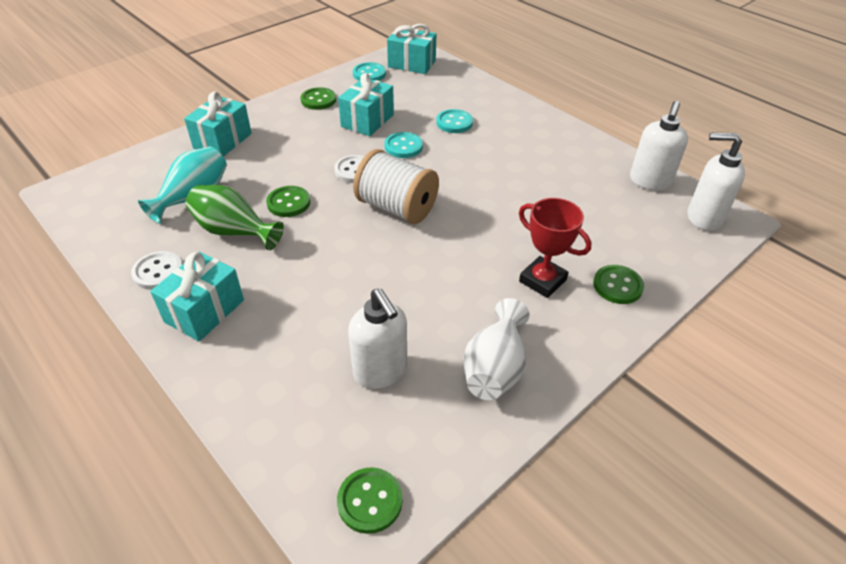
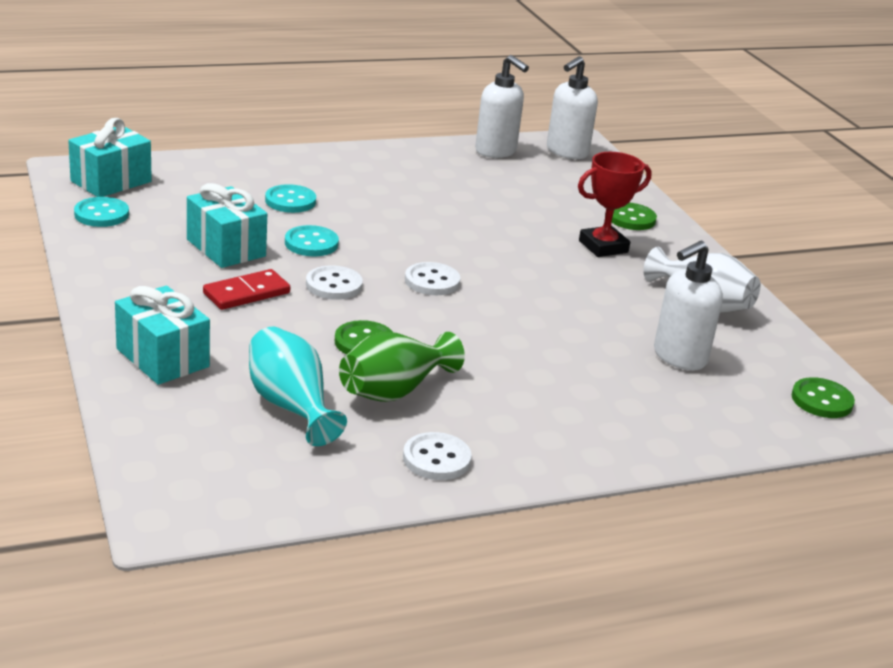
camera: 70 degrees left, 15 degrees down
(204, 311) = (532, 438): turquoise gift -> none
(317, 144) = (246, 293): none -> red domino
(318, 100) = (131, 265): green button -> none
(380, 371) = (679, 357): white soap dispenser -> white soap dispenser turned 150 degrees clockwise
(396, 208) = (432, 281): white spool -> white button

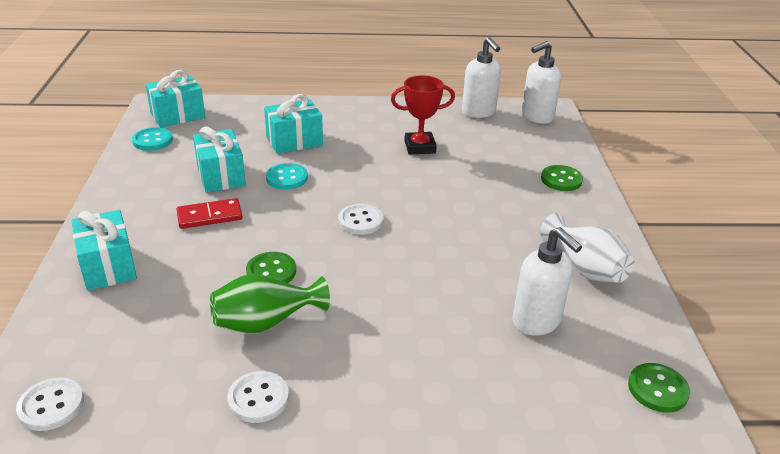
camera: 20 degrees right, 5 degrees up
(290, 201) = (294, 141): turquoise button -> turquoise gift
(291, 406) = (173, 325): turquoise vase -> none
(334, 285) = (280, 216): white button -> white button (51, 406)
(603, 246) = (523, 203): red trophy -> red trophy (420, 147)
(679, 357) = (537, 321): white soap dispenser -> white soap dispenser turned 105 degrees counterclockwise

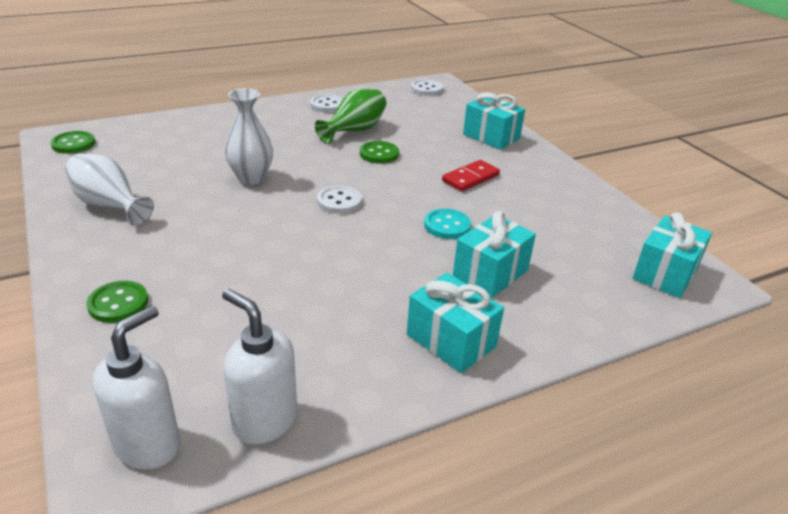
camera: 155 degrees right, 0 degrees up
(152, 140) = (630, 233): turquoise button -> none
(221, 176) = (510, 213): turquoise gift -> turquoise gift (451, 340)
(420, 147) = (329, 308): red trophy -> none
(434, 270) = (251, 178): none -> white vase
(537, 321) = (159, 162): white soap dispenser -> none

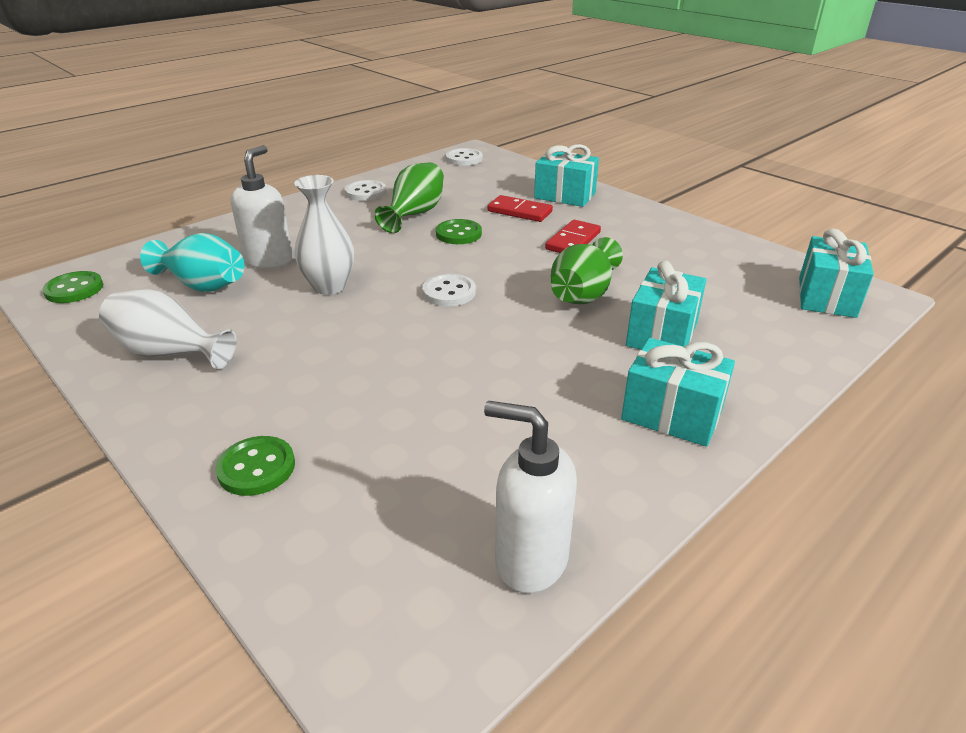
camera: 15 degrees left, 0 degrees up
(148, 444) = (407, 632): white soap dispenser -> white soap dispenser (269, 260)
(161, 158) = (203, 285): none -> turquoise vase
(442, 144) = (519, 211): none -> red domino
(447, 225) = (583, 294): turquoise button -> green vase

